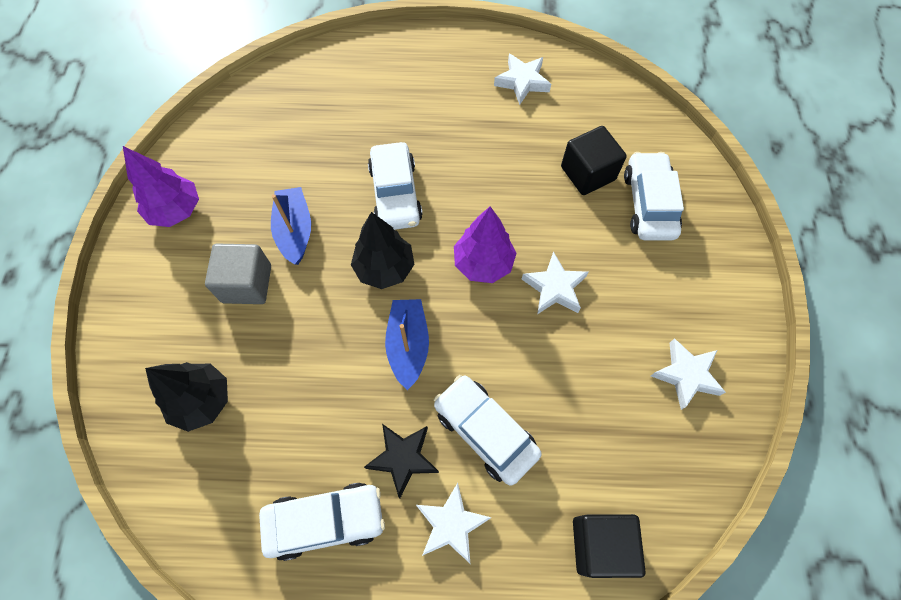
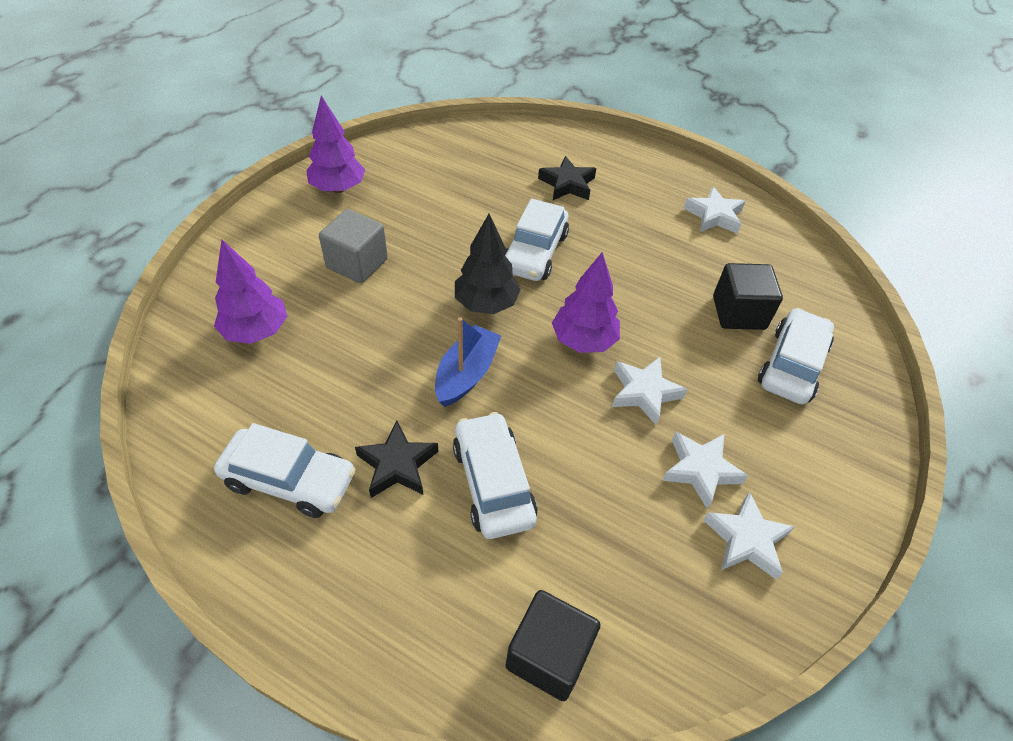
camera: 25 degrees right, 15 degrees down
(202, 400) = (256, 331): black tree -> purple tree
(295, 231) = (426, 242): blue boat -> none
(383, 106) = (567, 184): none -> black star
(451, 524) = (404, 547): white star -> white star (700, 470)

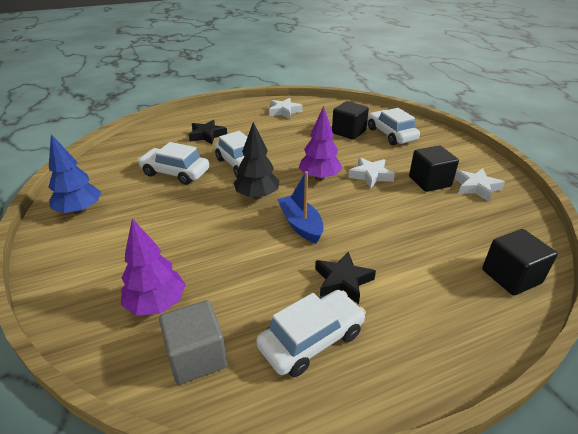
camera: 50 degrees left, 15 degrees down
(338, 188) = (80, 210): purple tree -> blue tree
(357, 263) = (159, 230): grey cube -> grey cube (197, 356)
(493, 483) = (387, 248): white car -> white car (175, 173)
(700, 470) = (429, 182): white star -> black cube

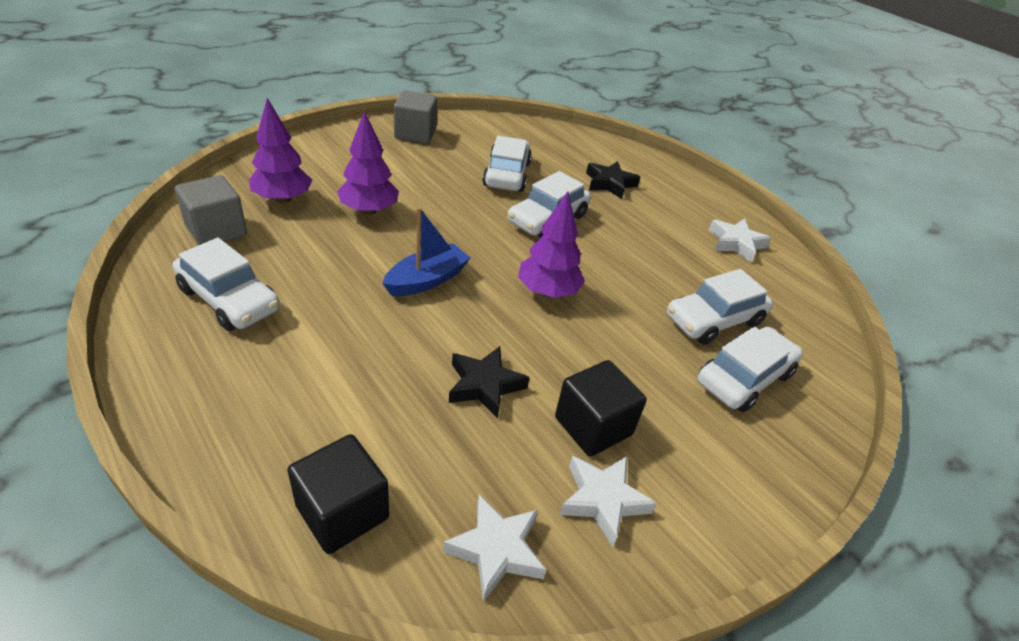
camera: 70 degrees right, 5 degrees up
(80, 210) = (415, 133): blue tree -> grey cube
(199, 247) = (369, 210): none -> purple tree
(257, 196) = (479, 239): black tree -> none
(343, 281) = (321, 321): black star -> black star (485, 385)
(348, 132) = (714, 320): black cube -> white car
(370, 176) = (578, 347): white star -> white star (496, 550)

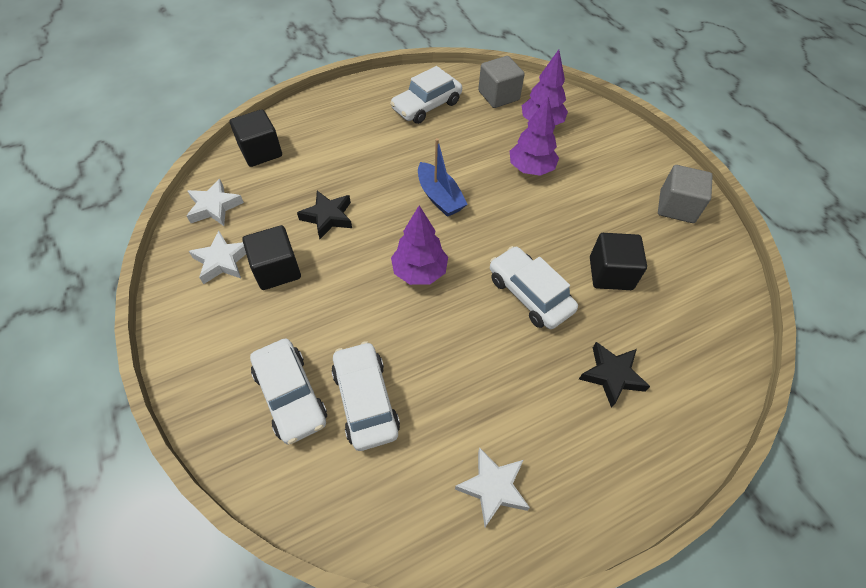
camera: 105 degrees right, 15 degrees up
(506, 174) = (610, 273): white car -> black cube

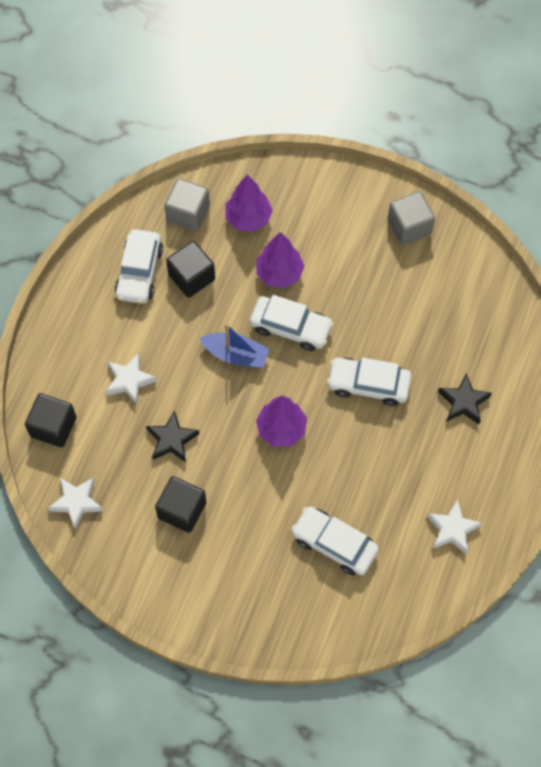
camera: 40 degrees left, 10 degrees up
(222, 261) = (135, 537): white star -> white star (129, 381)
(291, 395) = (286, 580): white car -> white car (291, 327)
(610, 273) = (407, 324): black cube -> black cube (191, 277)

